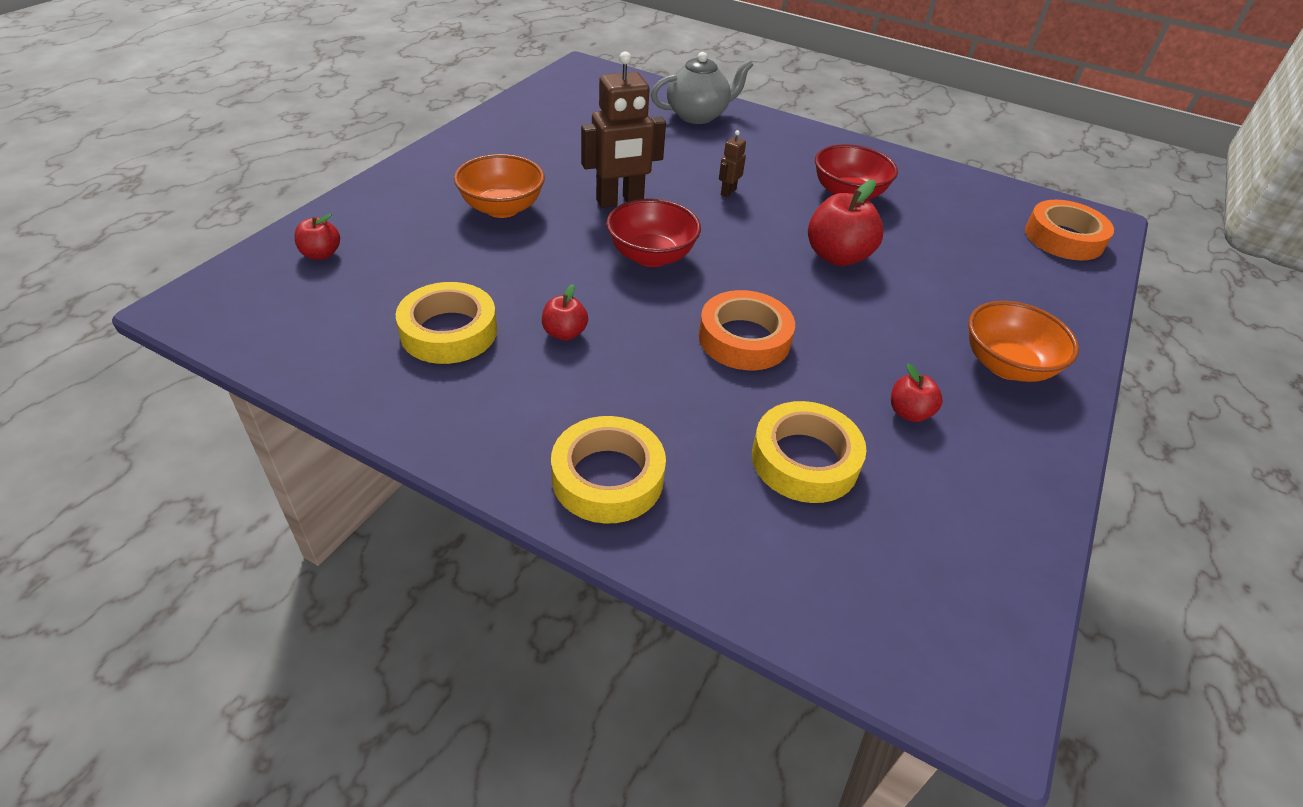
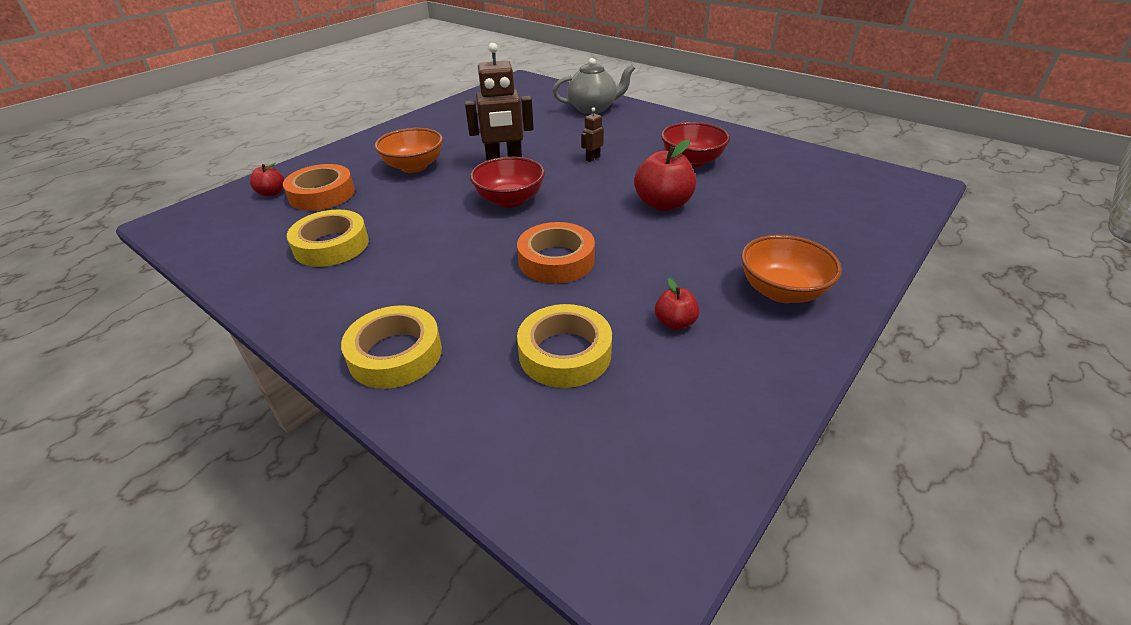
camera: 15 degrees right, 5 degrees down
(564, 333) = (416, 250): red apple -> none
(1064, 238) = (876, 196): orange tape -> orange tape (322, 194)

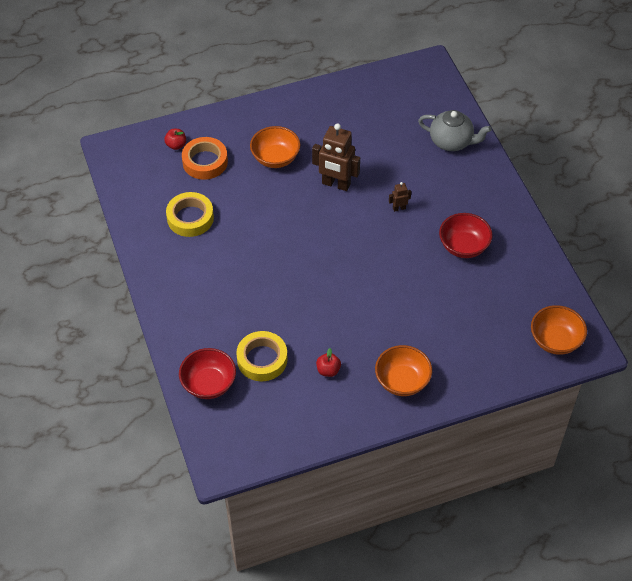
camera: 30 degrees right, 15 degrees up
(395, 354) = (186, 318): yellow tape -> none
(510, 200) = (313, 227): red bowl -> red bowl (209, 384)
(556, 260) = (303, 295): orange tape -> none
(663, 204) = (403, 280): red apple -> none
(879, 191) = (555, 340): none -> orange bowl

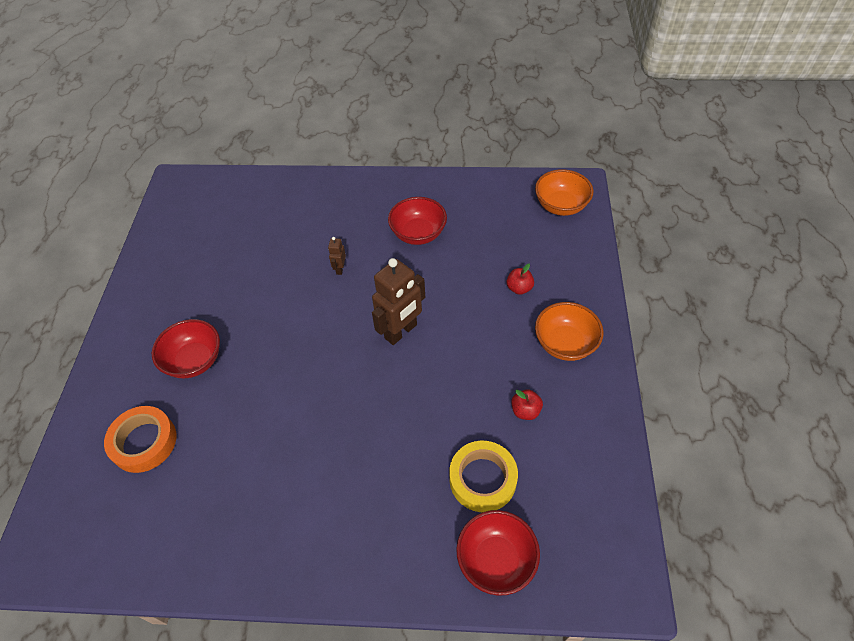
camera: 65 degrees left, 0 degrees up
(176, 145) = (91, 469): red apple -> red apple (519, 288)
(190, 218) = (221, 492): yellow tape -> none
(275, 158) = (194, 361): orange bowl -> red bowl
(336, 184) = (272, 314): brown robot -> brown robot (401, 332)
(452, 142) = (284, 198): grey teapot -> none

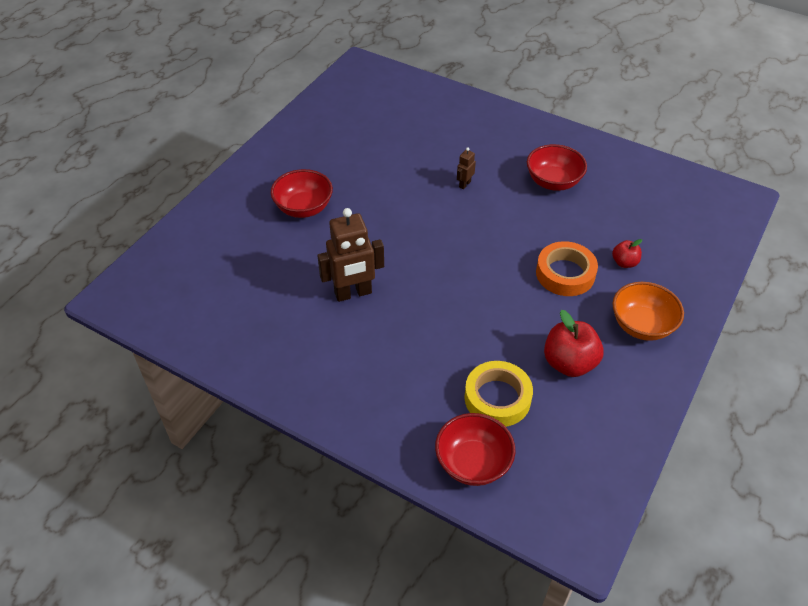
camera: 25 degrees right, 5 degrees down
(144, 442) = (234, 251): orange tape -> orange tape (565, 273)
(401, 332) = (491, 255): brown robot -> brown robot (353, 293)
(525, 411) = (569, 363): red apple -> red apple, size x1.82
(561, 206) = (711, 208): orange bowl -> none

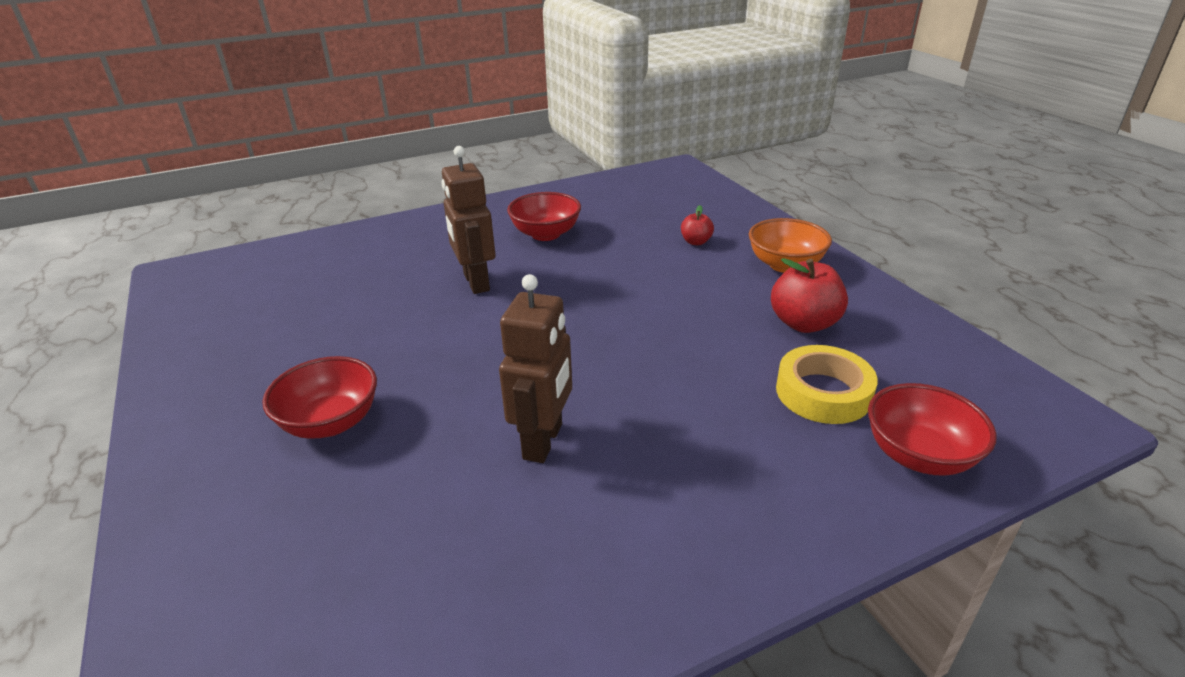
camera: 55 degrees left, 15 degrees down
(464, 184) = (475, 282): brown robot -> brown robot, size x2.18
(565, 273) = (677, 277): orange tape -> none

